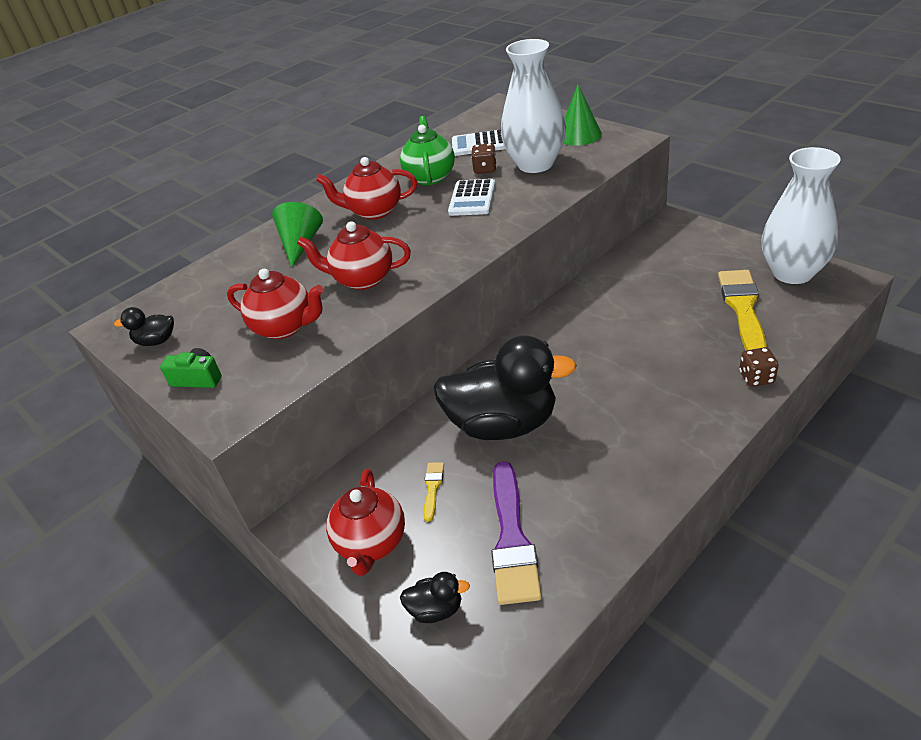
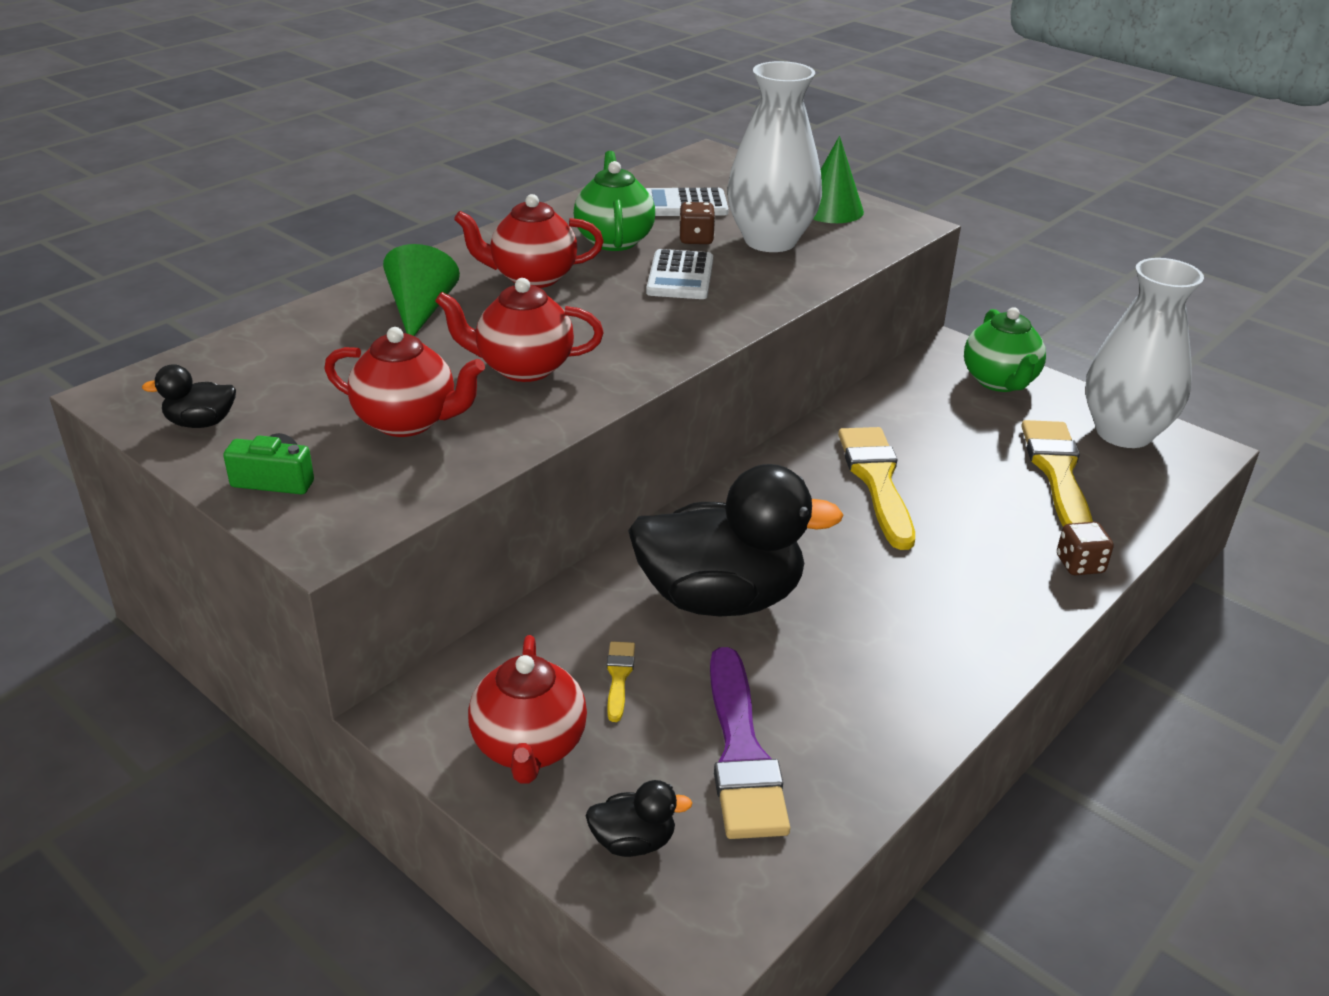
camera: 10 degrees left, 5 degrees down
(614, 327) = (877, 481): none -> yellow brush
(704, 243) = (1000, 381): none -> green teapot

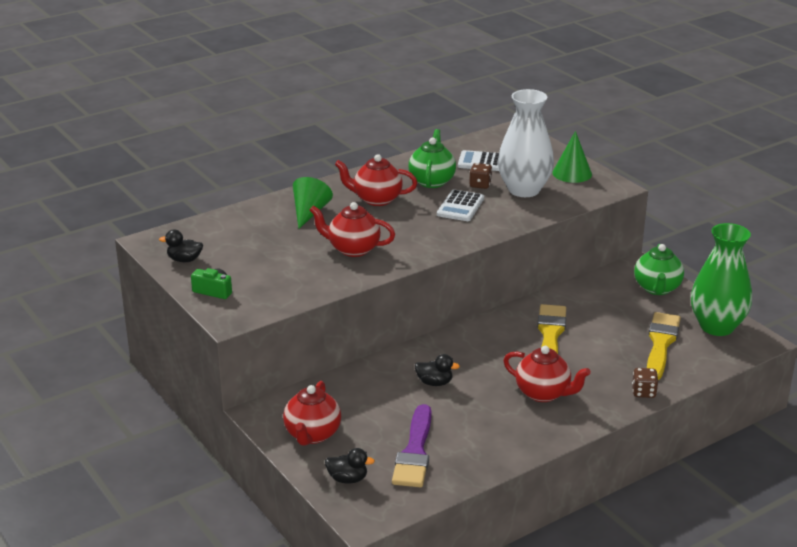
camera: 15 degrees right, 5 degrees down
(408, 421) = (285, 270): red teapot -> red teapot (543, 393)
(619, 677) = (367, 411): yellow brush -> none
(720, 598) = (434, 383): black duck -> black duck, size x0.41
(1123, 433) = (717, 326): white vase -> green vase

